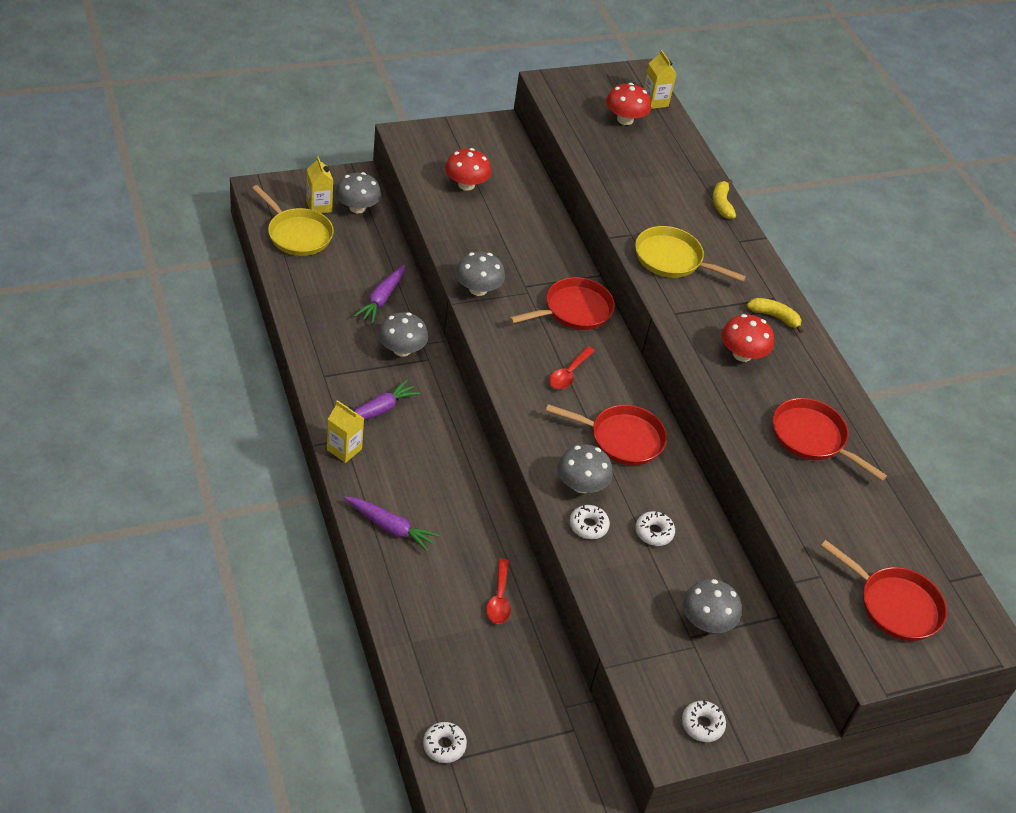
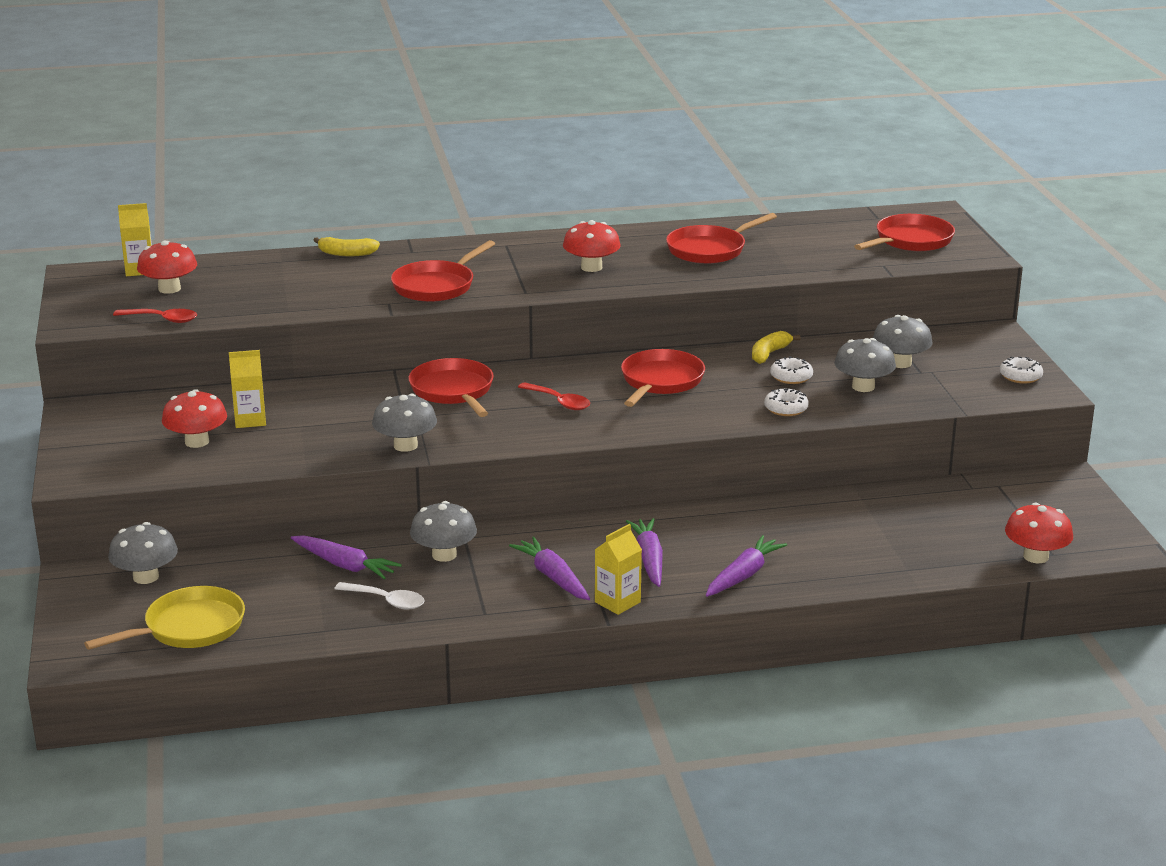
camera: 75 degrees left, 20 degrees down
(319, 206) = (131, 608): yellow carton -> yellow carton (250, 420)
(336, 324) = (386, 601): none -> white spoon
(408, 467) = (649, 559): none -> purple carrot
(444, 745) = (1036, 556): white donut -> red mushroom
(499, 599) = (840, 514): red spoon -> red spoon (162, 319)
(581, 485) = (728, 408): grey mushroom -> grey mushroom (863, 387)
(672, 259) = (437, 286): yellow pan -> red pan
(774, 317) = (536, 247): yellow banana -> yellow banana (769, 354)

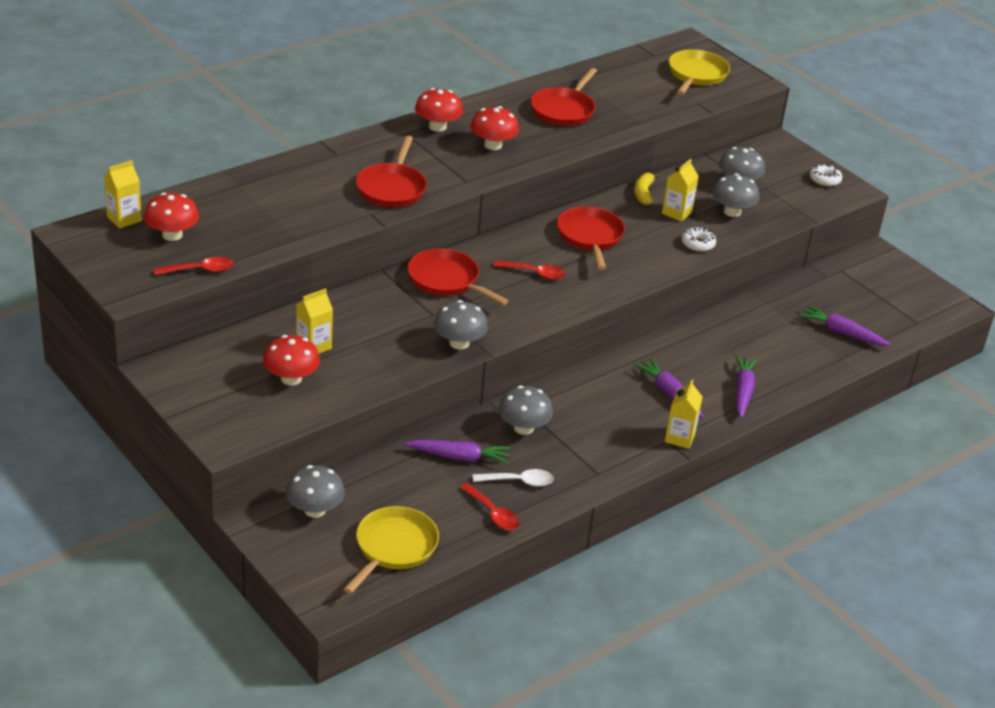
camera: 30 degrees left, 10 degrees up
(327, 623) = (493, 513): none -> red spoon
(346, 253) = (285, 166): yellow banana -> none
(553, 577) = (617, 427): purple carrot -> purple carrot (842, 333)
(791, 377) = (676, 213): white donut -> yellow carton
(910, 241) = (696, 75): red pan -> yellow pan
(1036, 556) = (909, 327): red mushroom -> red mushroom (437, 127)

